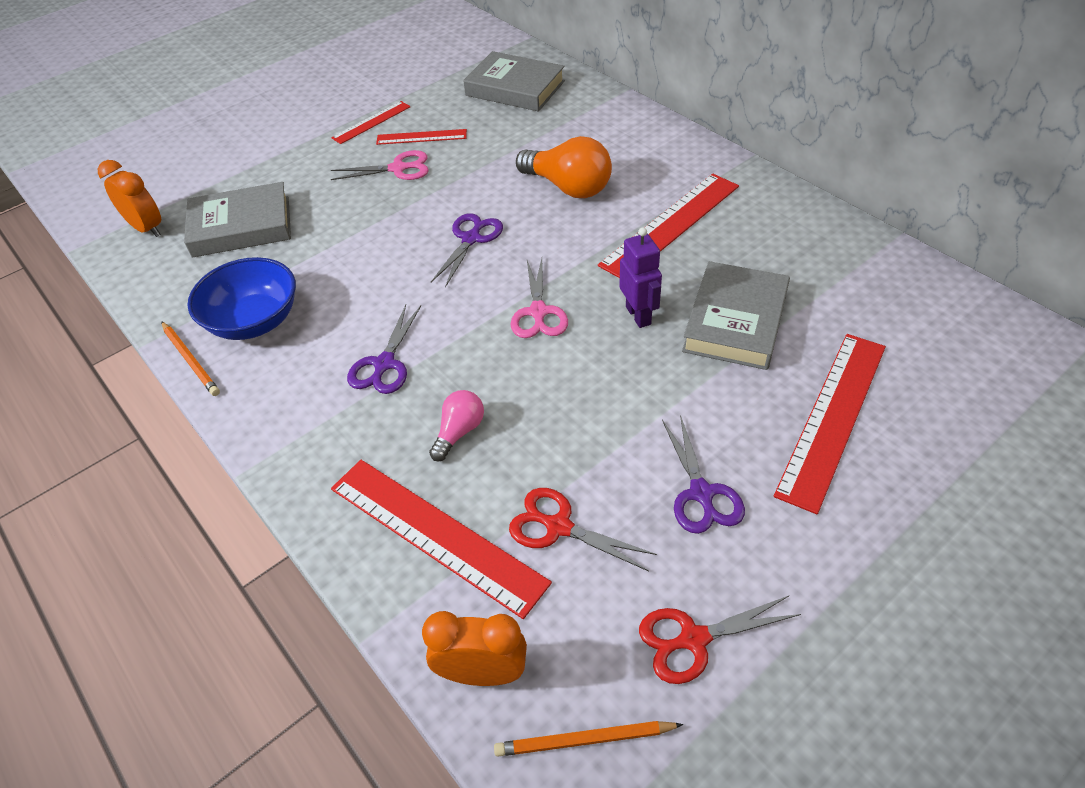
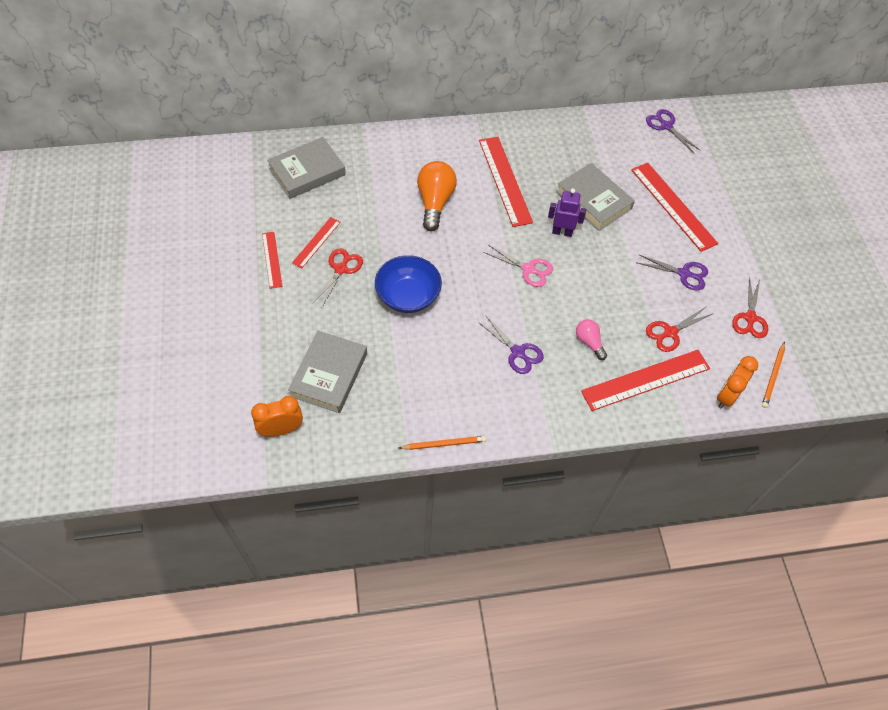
camera: 65 degrees left, 10 degrees up
(254, 321) = (433, 400): blue bowl -> blue bowl (408, 296)
(398, 168) = (341, 269): pink scissors -> red scissors
(471, 238) = (443, 267): purple scissors -> purple scissors (666, 126)
(568, 187) = (435, 202): orange light bulb -> orange light bulb turned 60 degrees counterclockwise

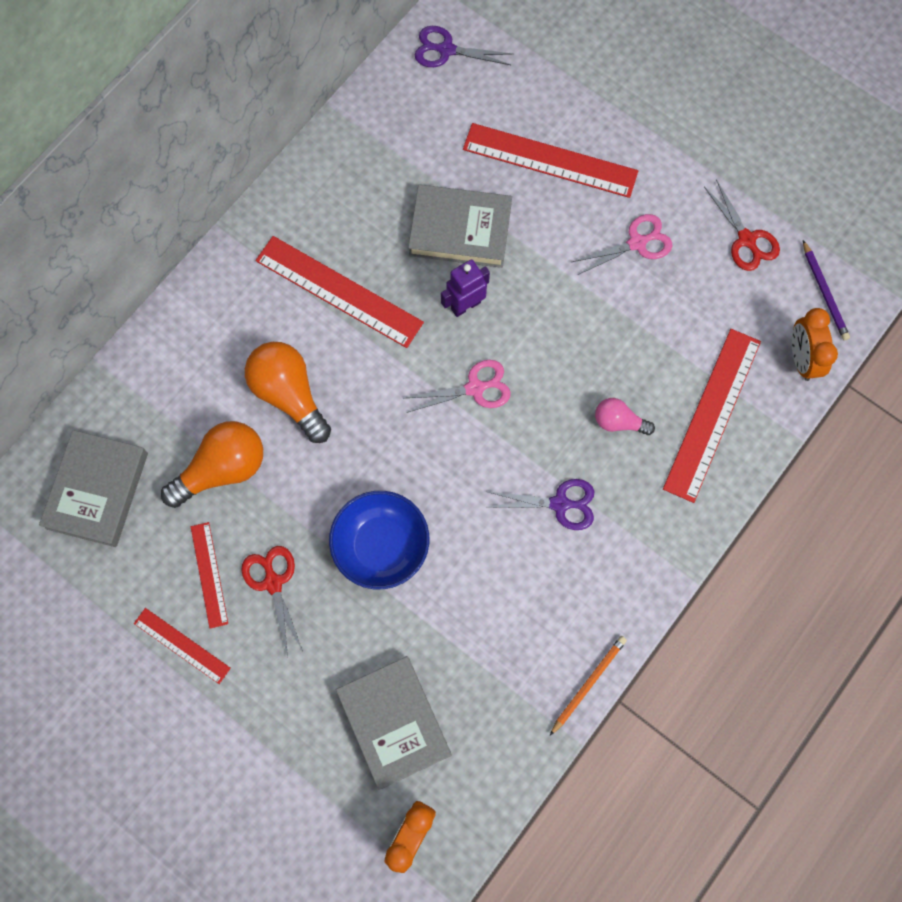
camera: 40 degrees left, 15 degrees up
(370, 207) = (222, 469): none -> orange light bulb
(670, 332) = (686, 332): red scissors -> none
(684, 274) = (637, 243): purple scissors -> pink scissors
(773, 376) = (824, 293): orange pencil -> purple pencil

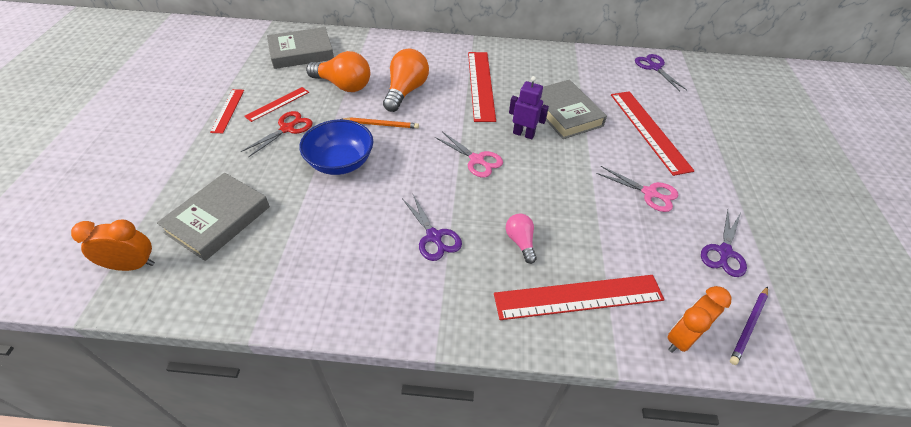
camera: 55 degrees right, 25 degrees down
(588, 683) = (303, 321): orange pencil -> orange pencil (381, 124)
(746, 240) = (724, 252): red scissors -> purple scissors

